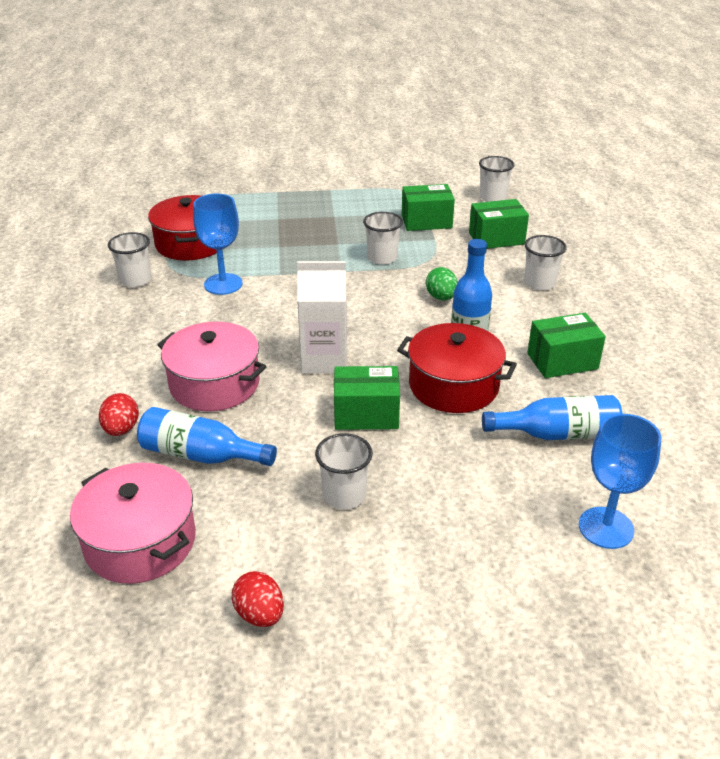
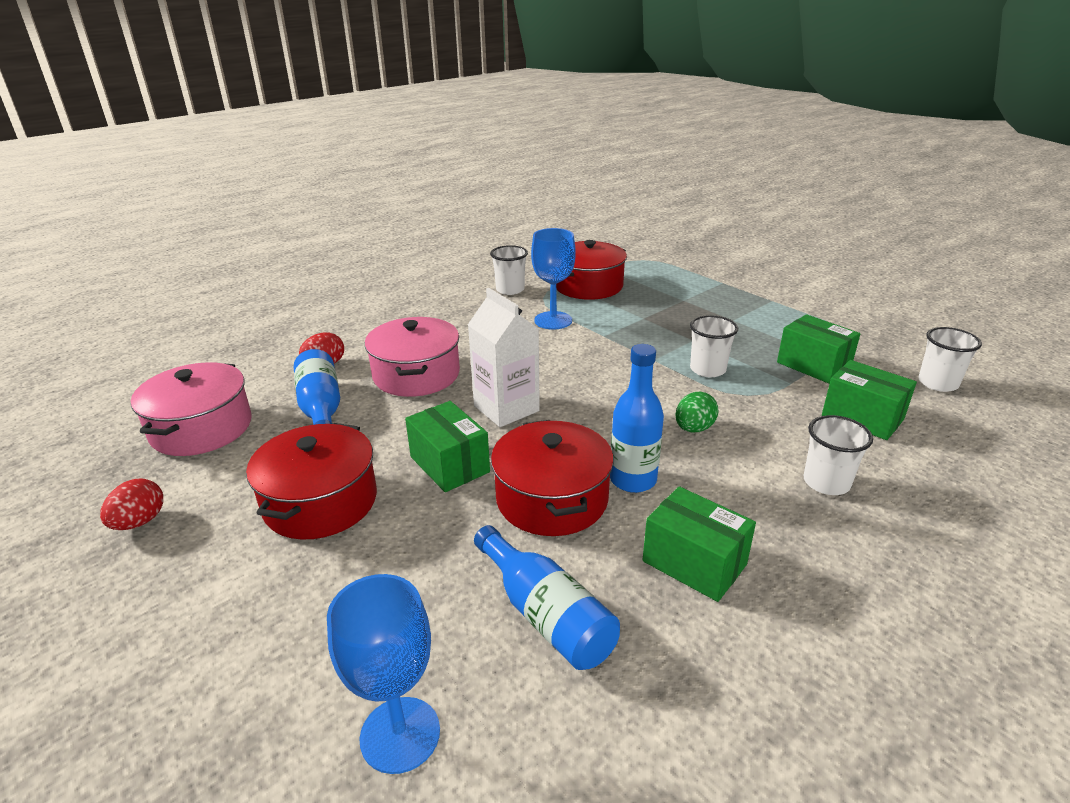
camera: 55 degrees right, 5 degrees down
(344, 495) = (321, 502): white cup -> red pot

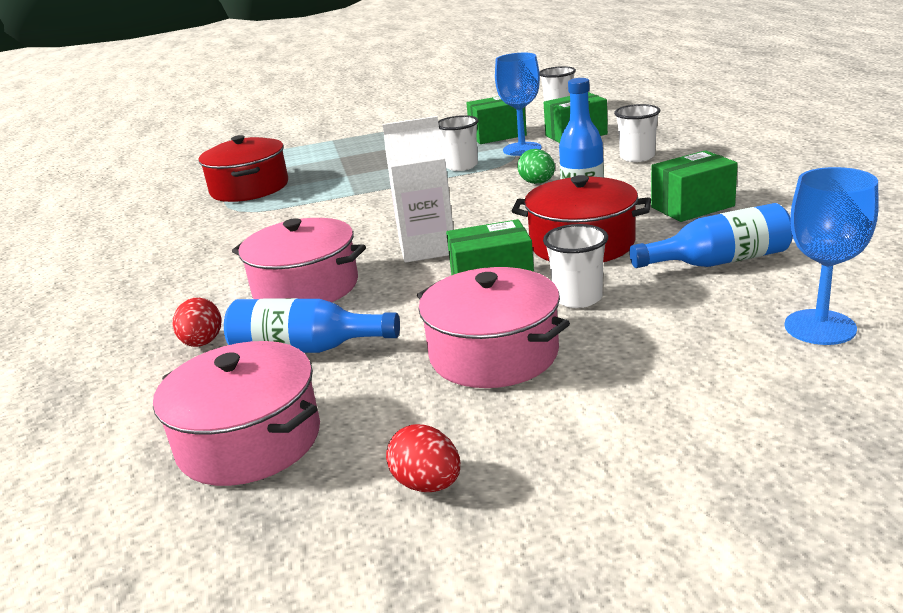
camera: 60 degrees left, 5 degrees down
(321, 502) = (494, 353): red pot -> pink pot
(510, 290) = (193, 223): white cup -> white cup (577, 298)
(553, 320) = (293, 211): blue goblet -> blue goblet (522, 149)

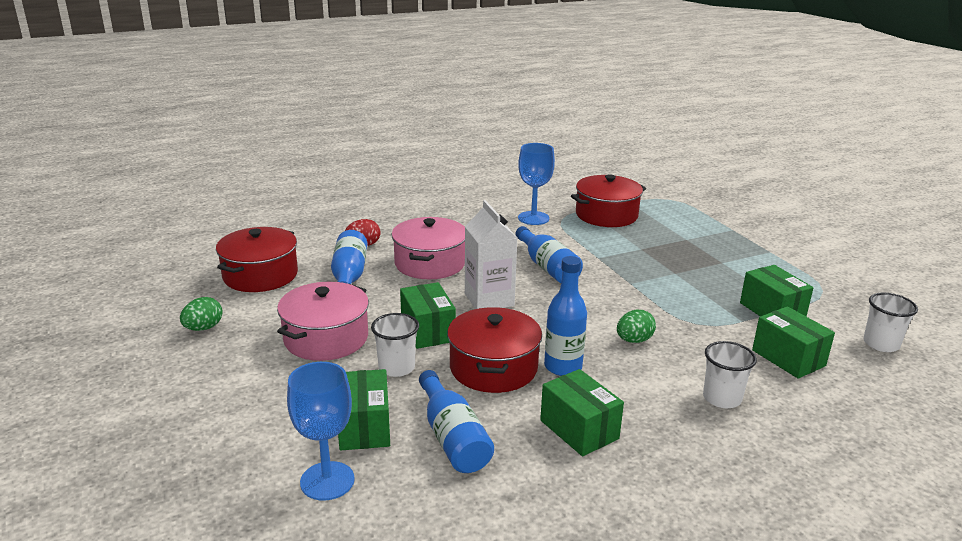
camera: 75 degrees right, 0 degrees up
(249, 440) = (260, 275): pink pot -> red pot
(362, 218) = (547, 267): none -> blue bottle
(427, 484) = (203, 328): red egg -> green egg
(461, 166) = (673, 298): white cup -> none
(522, 149) = (730, 327): blue goblet -> blue goblet (533, 218)
(708, 311) = (364, 427): none -> green box

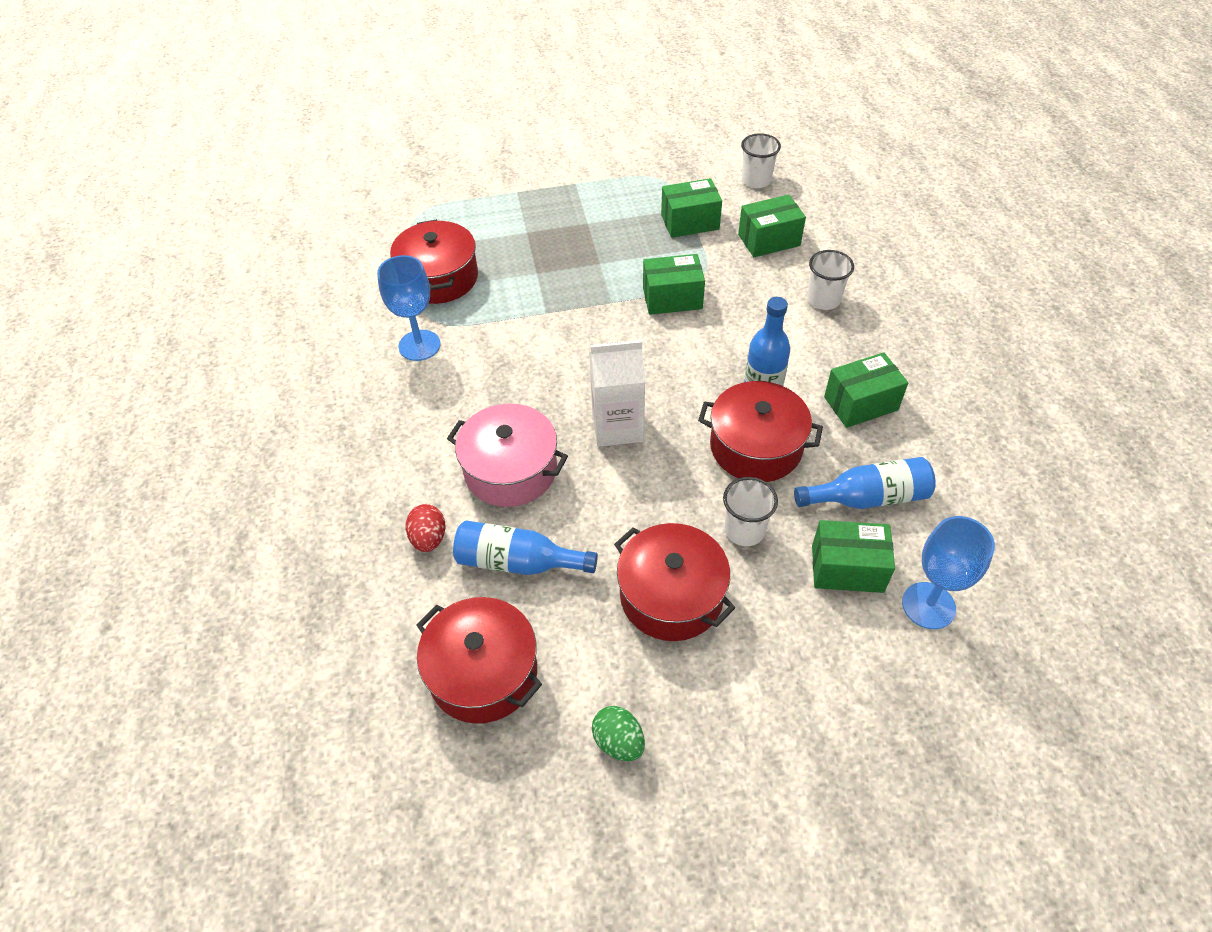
camera: 75 degrees left, 25 degrees up
(326, 338) = (671, 595): pink pot -> red pot
(427, 331) = (674, 493): green box -> green box (672, 298)
(547, 267) = (555, 360): blue bottle -> none
(634, 340) = (724, 329): green egg -> none

